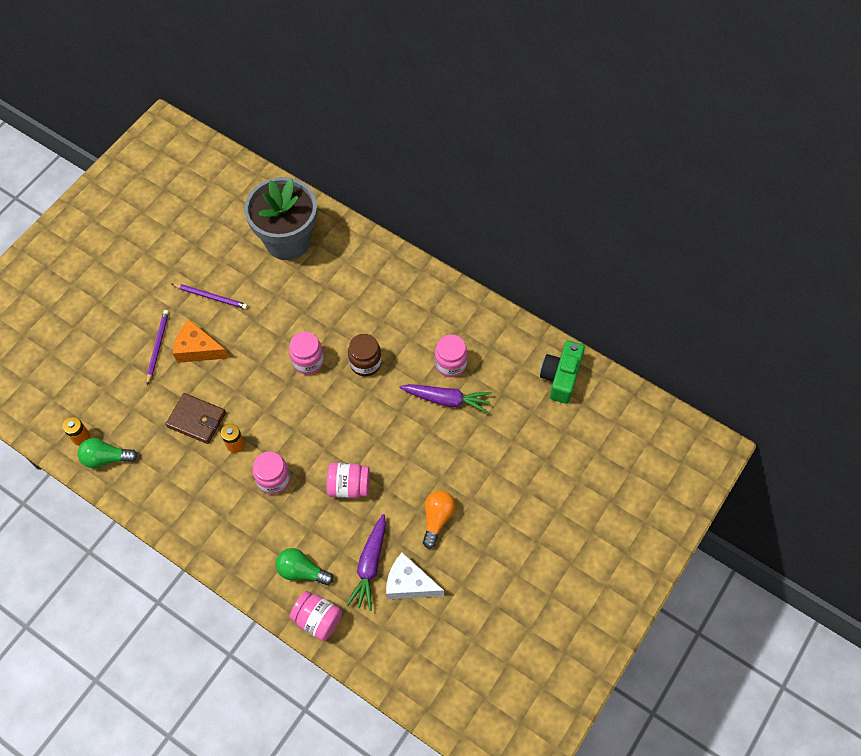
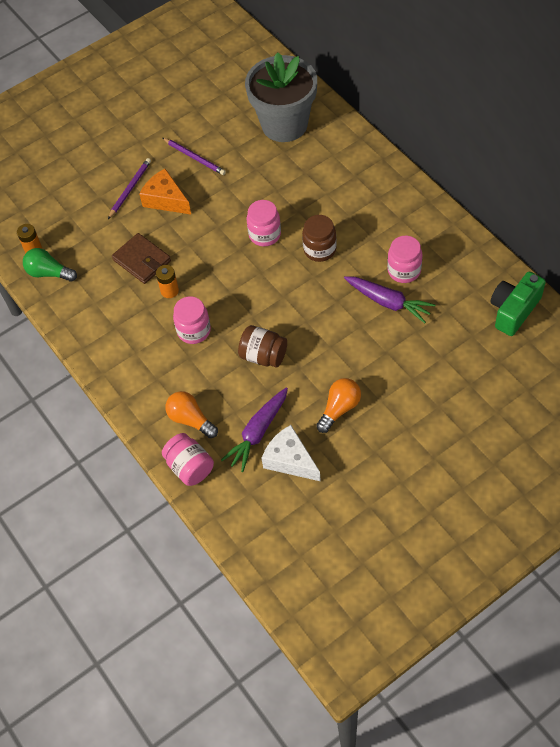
camera: 25 degrees right, 5 degrees down
(302, 571) = (190, 420): green light bulb -> orange light bulb
(349, 486) = (263, 356): pink jar -> brown jar

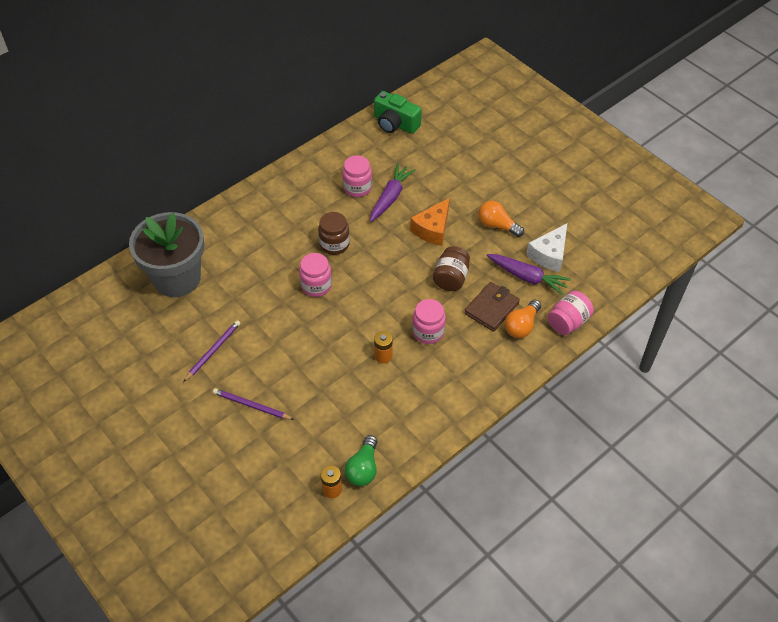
camera: 100 degrees left, 5 degrees down
(142, 260) = (347, 383): brown wallet -> brown wallet (491, 308)
(166, 200) = (268, 371): orange cheese -> orange cheese (432, 229)

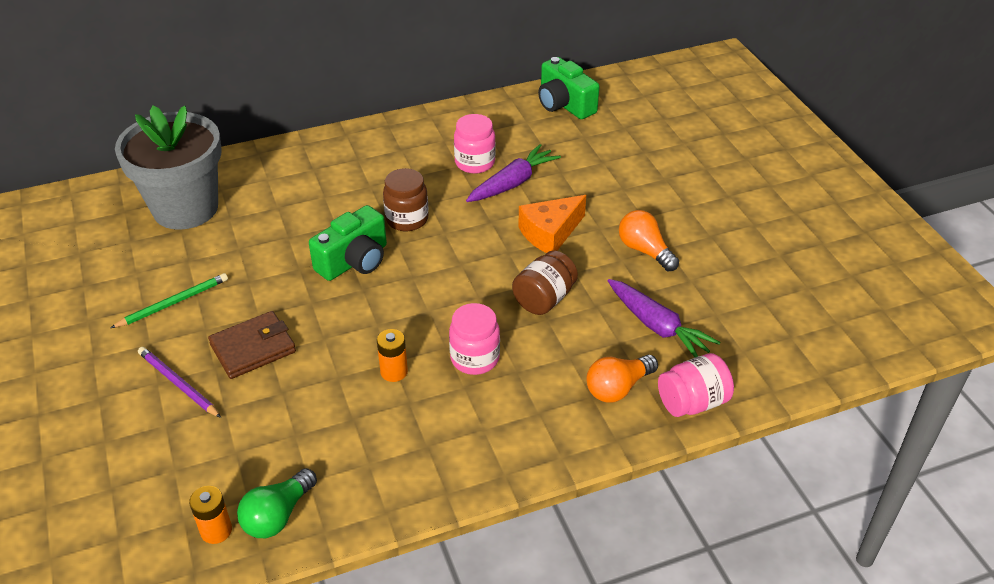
camera: 20 degrees right, 10 degrees down
(213, 351) = (173, 303): purple pencil -> green pencil
(316, 285) = (354, 261): pink jar -> green camera
(491, 308) = (584, 353): brown wallet -> brown wallet (253, 348)
(549, 255) = (704, 305): white cheese -> none

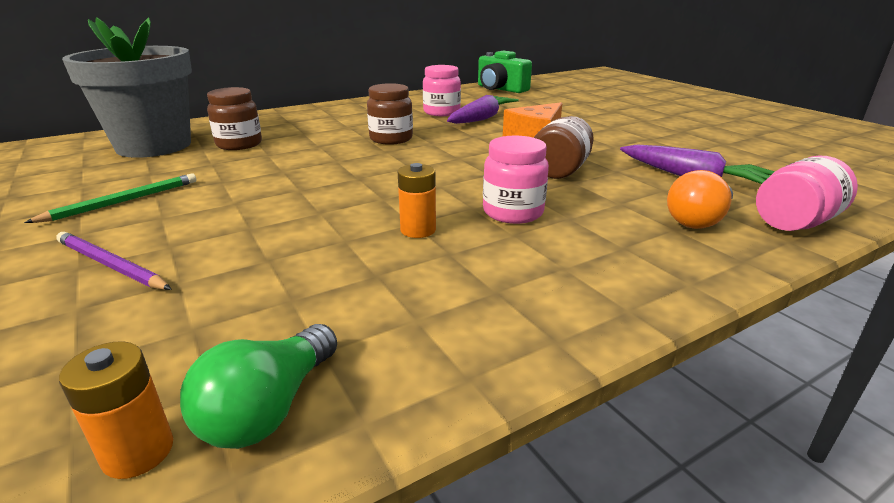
camera: 10 degrees left, 15 degrees down
(253, 348) = (226, 226): brown wallet -> none
(262, 214) = (239, 144): none -> brown jar
(354, 261) = (343, 162): green camera -> none
(645, 251) = (632, 141): orange light bulb -> none

